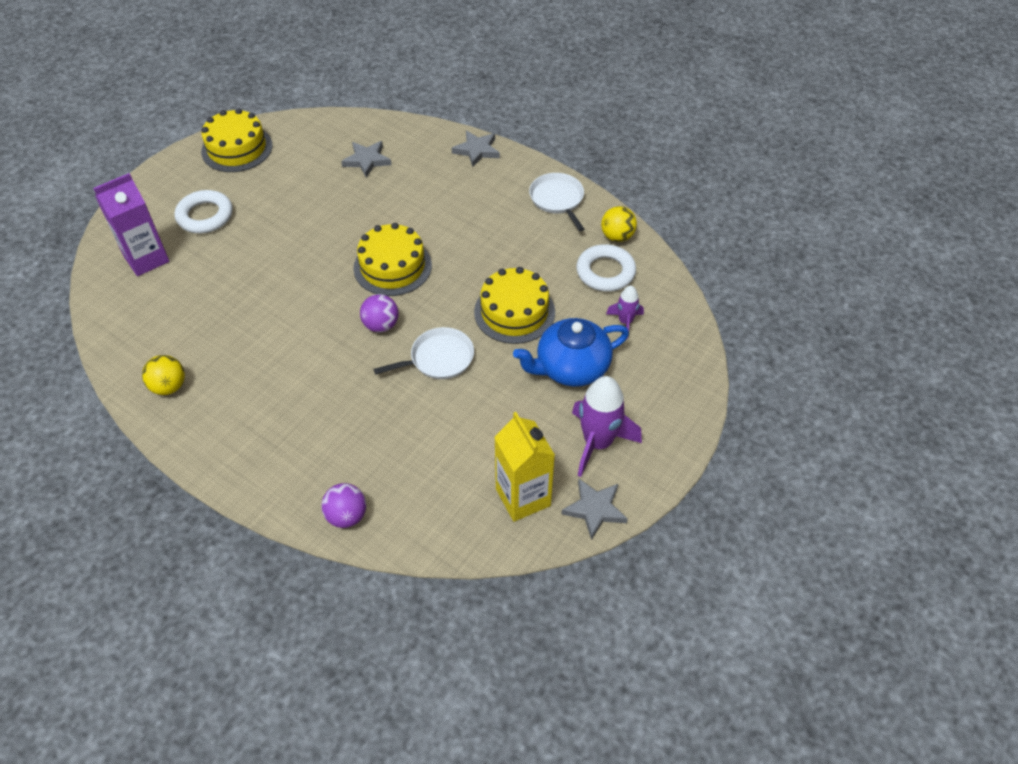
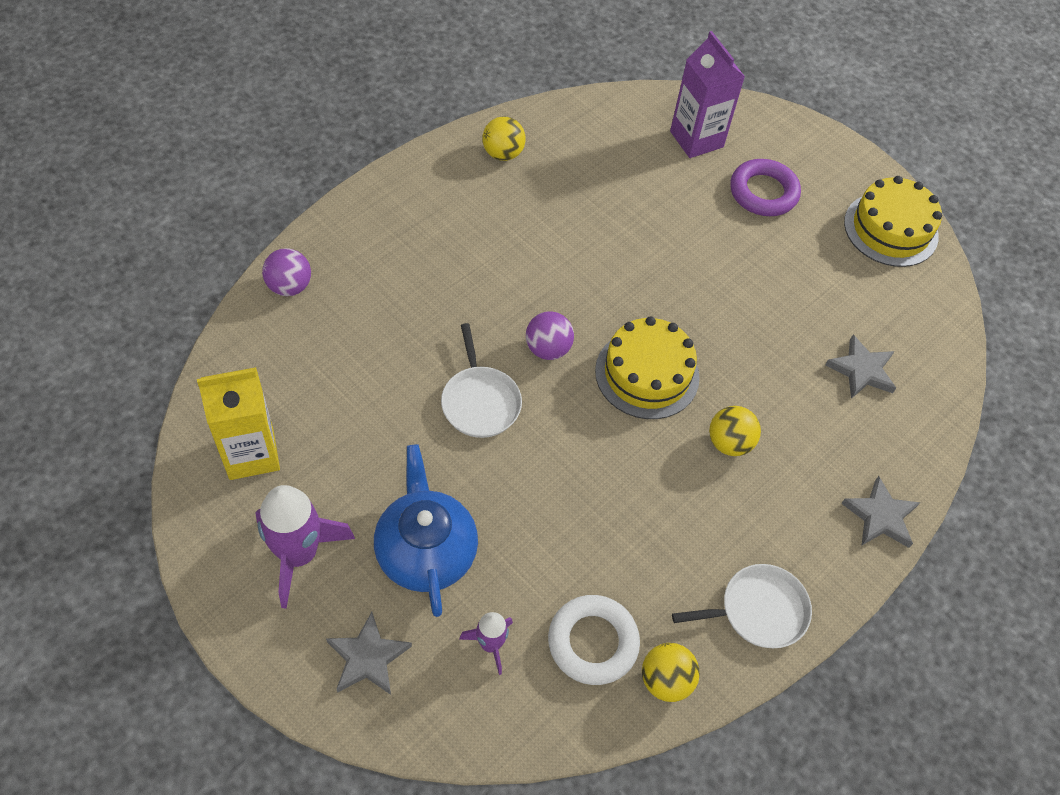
camera: 95 degrees right, 5 degrees up
(205, 216) = (763, 192): white ring -> purple ring
(441, 220) = (729, 443): none -> yellow ball
(514, 312) = (539, 502): yellow cake -> none
(594, 509) = (207, 527): grey star -> grey star (368, 657)

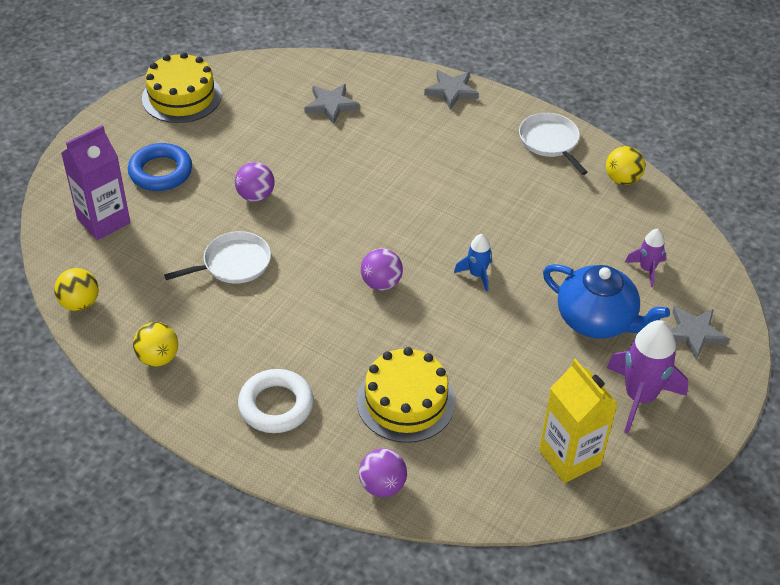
camera: 100 degrees left, 10 degrees down
(426, 551) = (597, 320): blue teapot -> blue teapot turned 120 degrees counterclockwise
(480, 401) = (451, 316): white pan -> white pan (233, 263)
(534, 445) = (477, 275): none -> blue rocket
(592, 642) = (616, 217): white ring -> white ring (276, 405)
(647, 374) = (382, 220): yellow cake -> yellow cake (405, 401)
(710, 265) = (255, 196): none -> purple ball
(729, 443) = (425, 168): yellow ball -> yellow ball (80, 303)
(763, 192) = (160, 172): purple ring -> blue ring

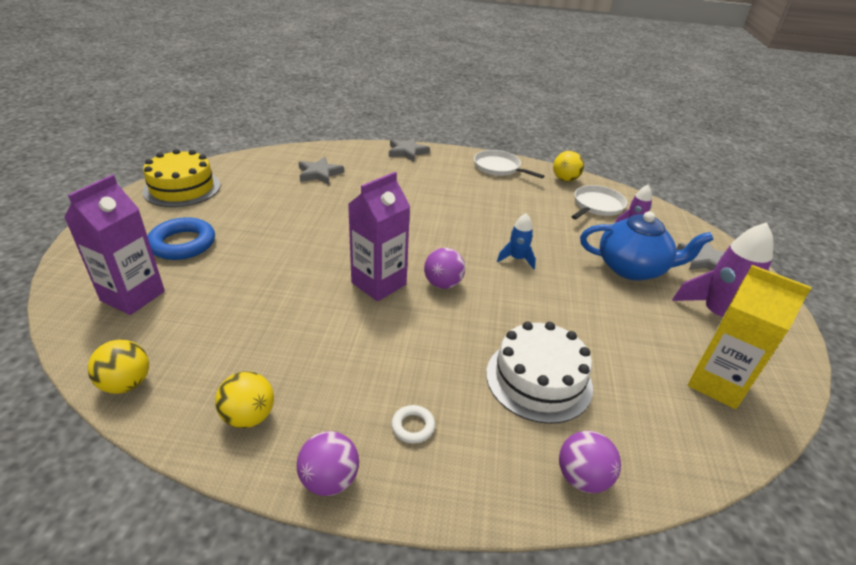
camera: 25 degrees left, 10 degrees down
(233, 263) = (292, 301): white pan -> white pan (597, 206)
(255, 196) = (287, 243): purple ball -> purple ball (329, 479)
(276, 405) = (413, 426): white ring -> white ring, size x0.49
(320, 266) = (379, 283): none -> purple carton
(405, 401) = (538, 379): yellow cake -> white cake

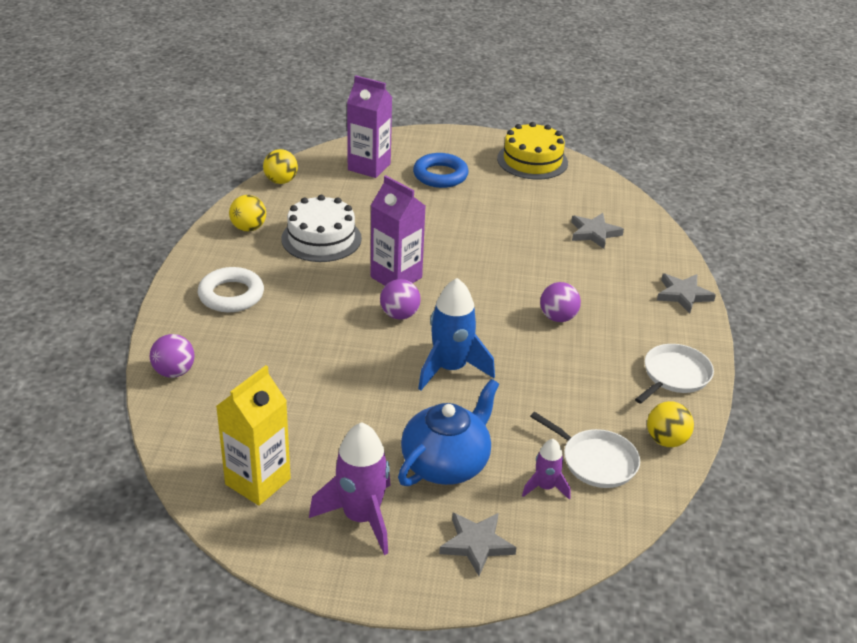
camera: 90 degrees right, 0 degrees up
(329, 479) = (194, 262): purple ball -> purple ball (558, 317)
(413, 426) = (231, 295): white ring -> white ring, size x2.04
(517, 259) = (450, 369): blue rocket -> blue rocket, size x1.86
(538, 379) = (272, 362): white cake -> white cake (321, 238)
(632, 268) = (446, 463): blue teapot -> blue teapot turned 150 degrees counterclockwise

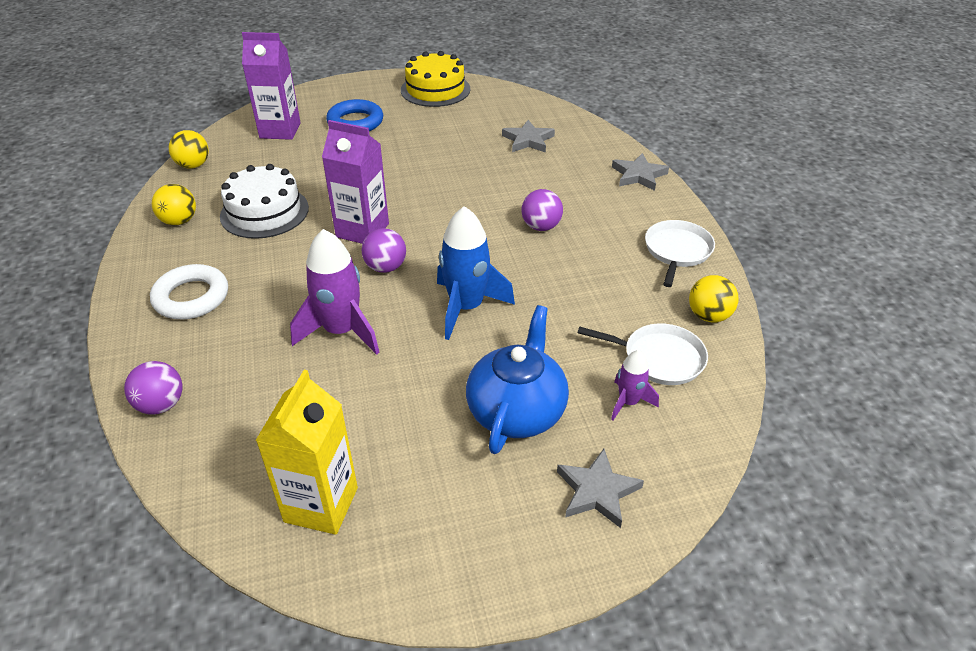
camera: 20 degrees left, 5 degrees up
(361, 517) = (460, 505): purple rocket -> purple rocket (341, 331)

